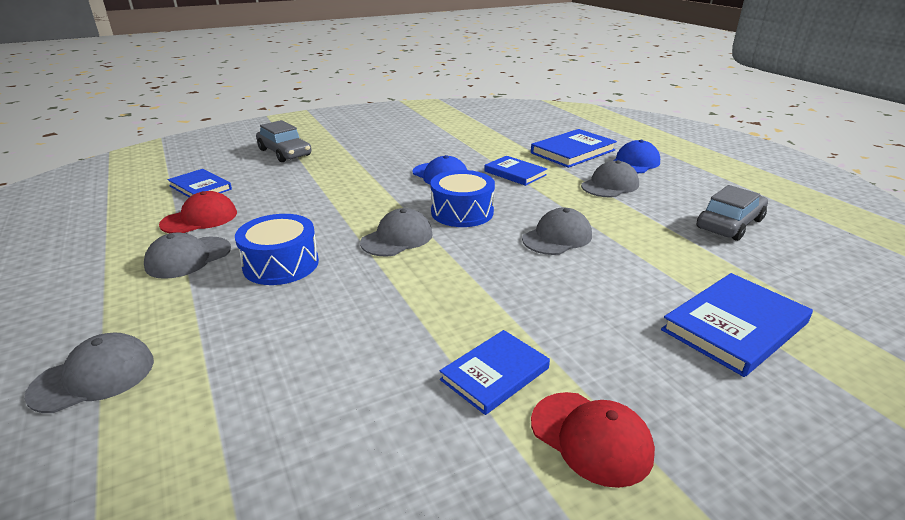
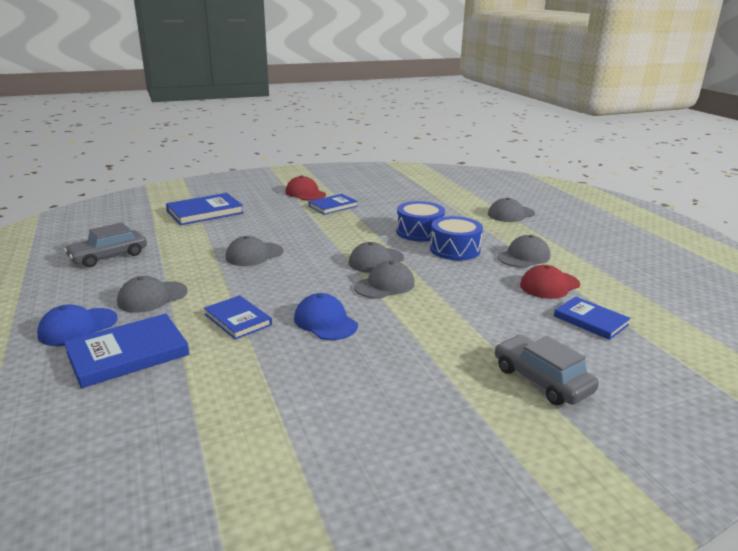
camera: 175 degrees left, 5 degrees down
(387, 208) = (384, 285): none -> grey cap
(462, 212) = (318, 278): blue drum -> blue drum (419, 232)

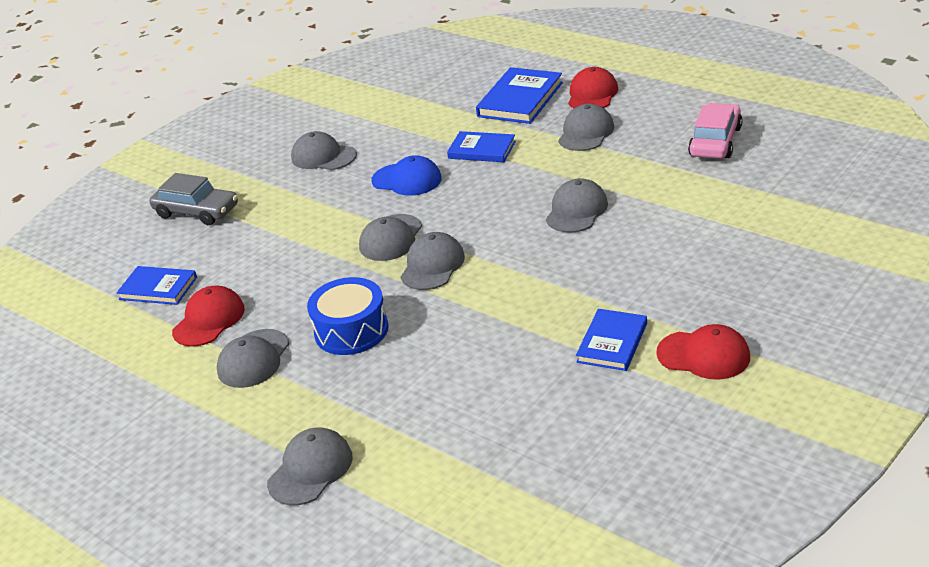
camera: 155 degrees right, 10 degrees up
(78, 327) = (592, 94): blue cap -> red cap
(108, 256) = (715, 141): grey car -> pink car
(205, 212) = (759, 240): blue book -> none
(372, 384) = (323, 156): none -> grey cap
(419, 232) = (424, 344): blue drum -> none

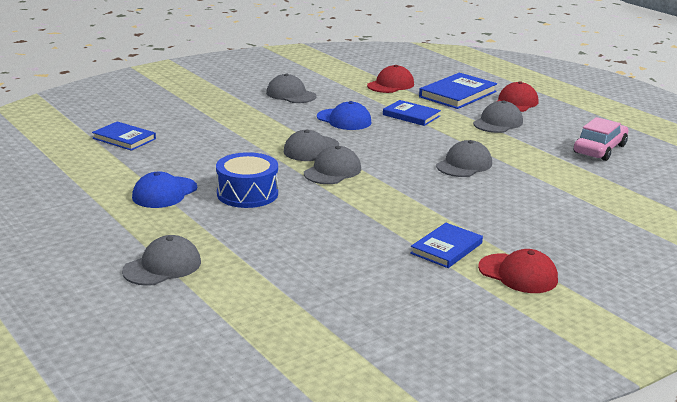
camera: 10 degrees right, 10 degrees down
(197, 211) = (180, 104): grey car -> none
(209, 320) = (147, 164): red cap -> red cap (390, 85)
(253, 359) = (164, 193): grey cap -> blue cap

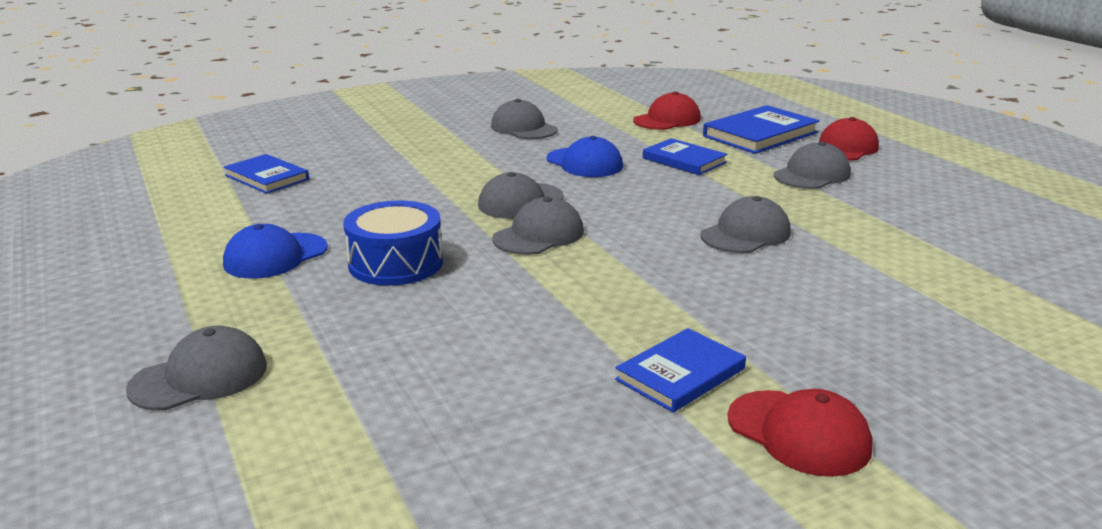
camera: 10 degrees right, 0 degrees up
(599, 149) = (969, 219): pink car -> none

